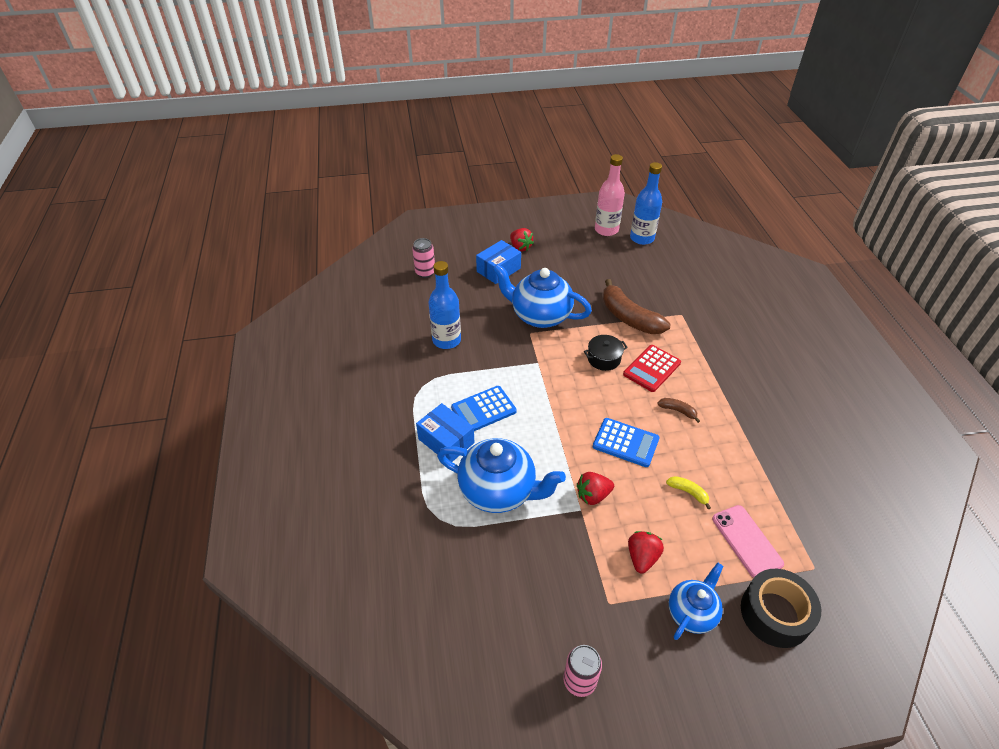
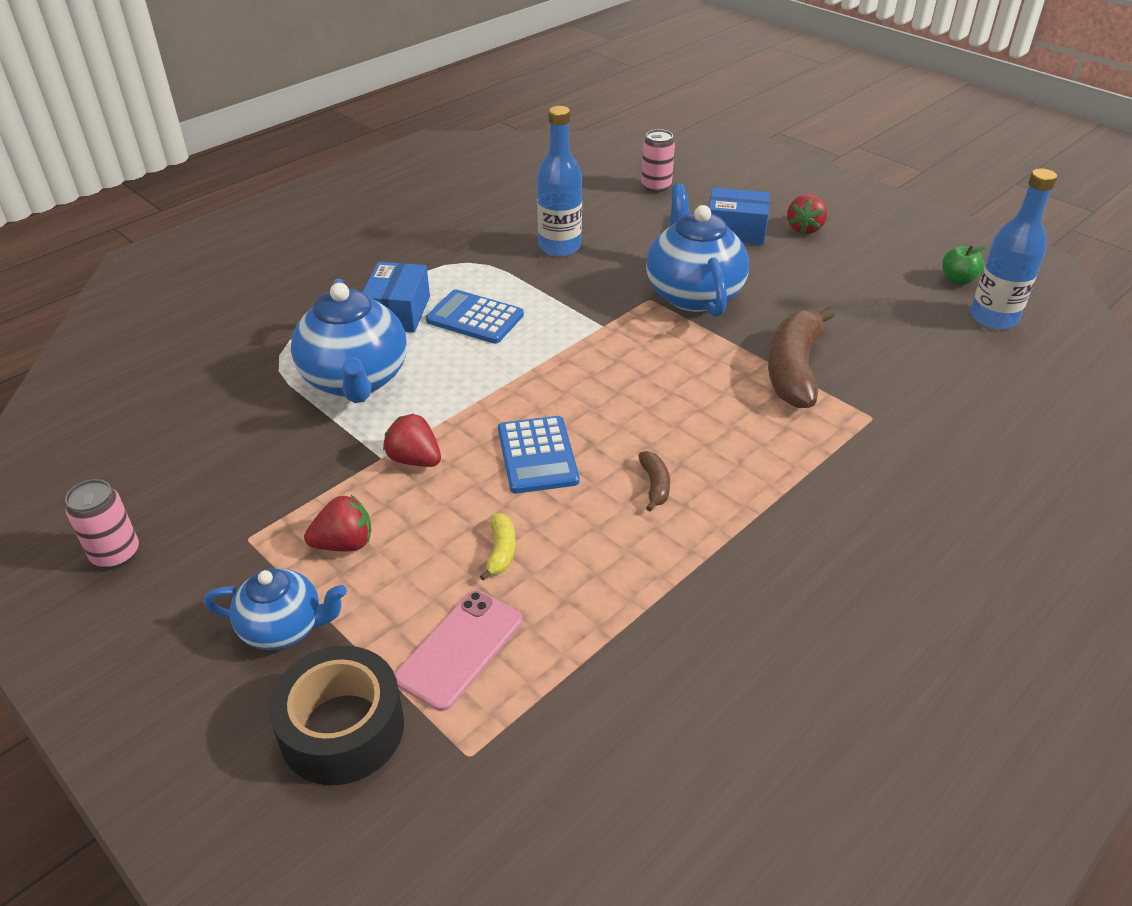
camera: 55 degrees right, 5 degrees down
(604, 359) = (678, 377): black pot -> none
(606, 230) = (958, 280): pink bottle -> green apple
(651, 368) = (713, 429): red calculator -> none

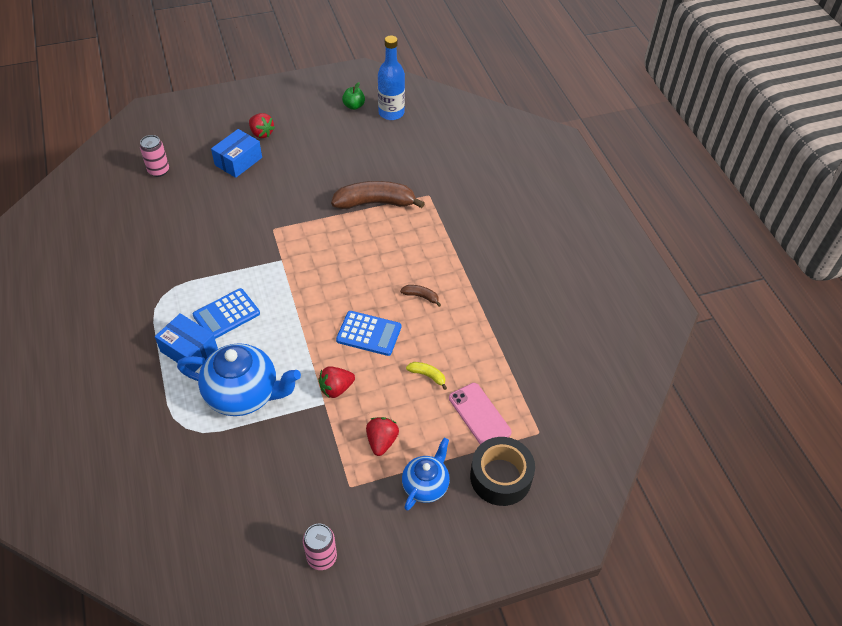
camera: 65 degrees left, 10 degrees up
(559, 247) = (185, 245): blue bottle -> none
(693, 294) = (283, 209): blue teapot -> none
(794, 369) = (375, 203): brown banana -> brown banana turned 135 degrees clockwise

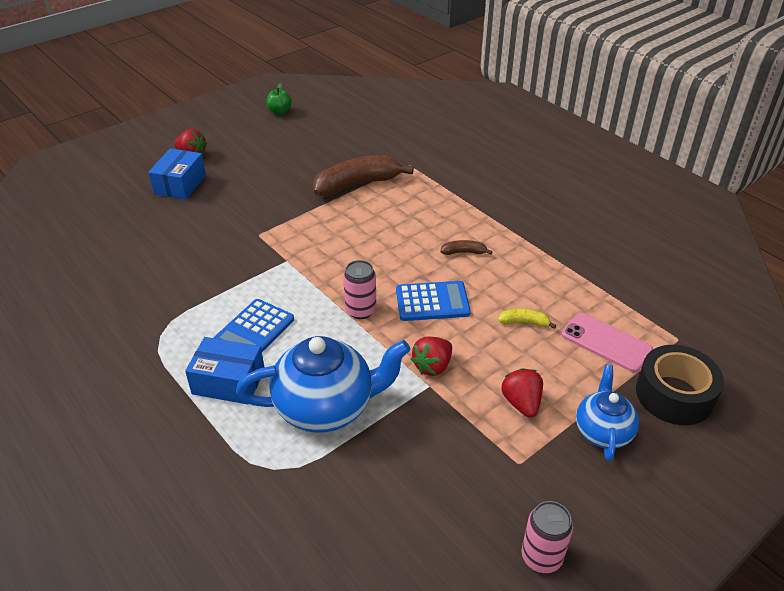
camera: 20 degrees left, 10 degrees down
(158, 171) = (87, 215): pink can -> pink can (360, 310)
(391, 113) = (322, 108): blue bottle -> none

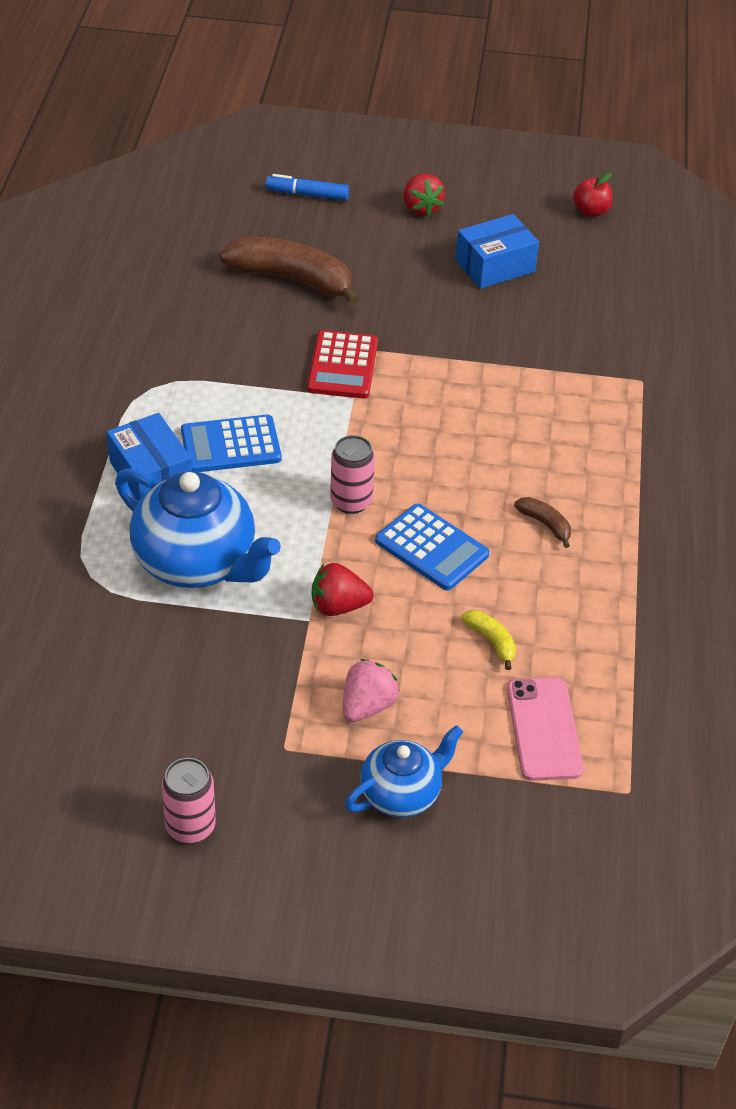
camera: 45 degrees right, 5 degrees up
(117, 183) = (307, 194): none -> blue marker
(180, 184) = (364, 237): blue box -> blue box (495, 266)
(258, 250) = (342, 366): none -> red calculator
(279, 111) = (591, 211): green apple -> red apple
(357, 184) = (547, 364): brown banana -> brown banana (292, 279)
(521, 403) = (367, 706): red strawberry -> pink strawberry
(674, 395) = (528, 830): black tape -> none

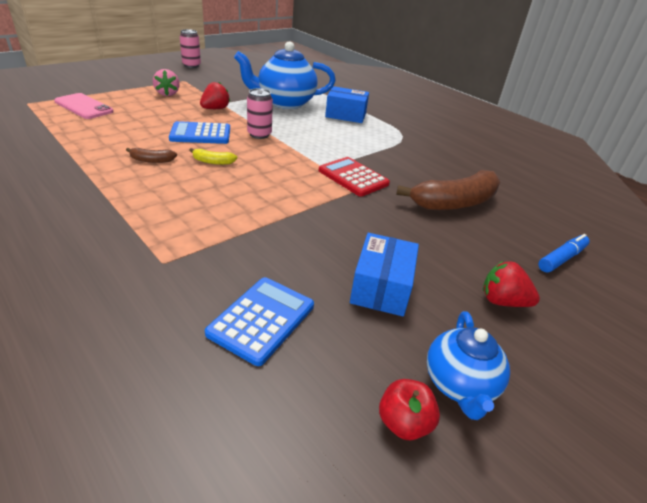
camera: 130 degrees right, 10 degrees down
(231, 445) = (338, 132): blue calculator -> blue calculator (262, 319)
(401, 794) = (129, 83): blue teapot -> blue teapot (459, 384)
(491, 641) = (135, 119): yellow banana -> yellow banana (213, 162)

